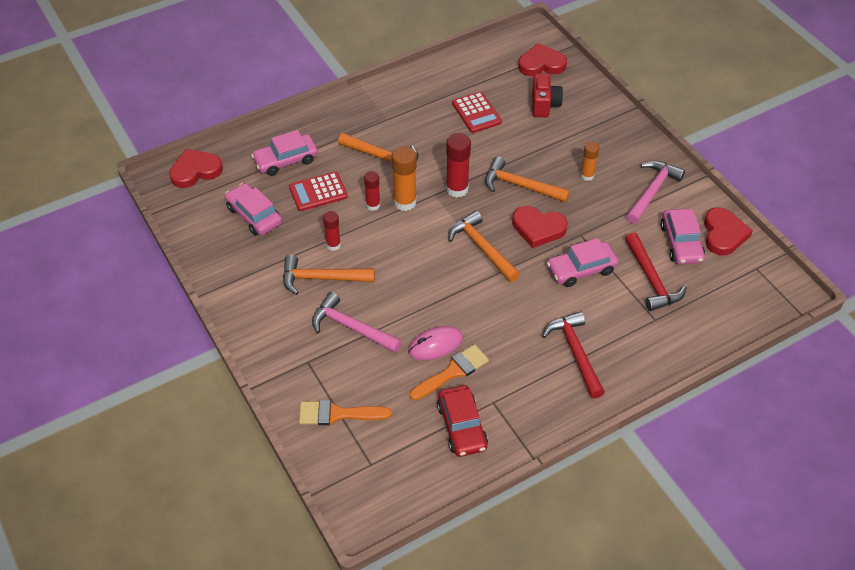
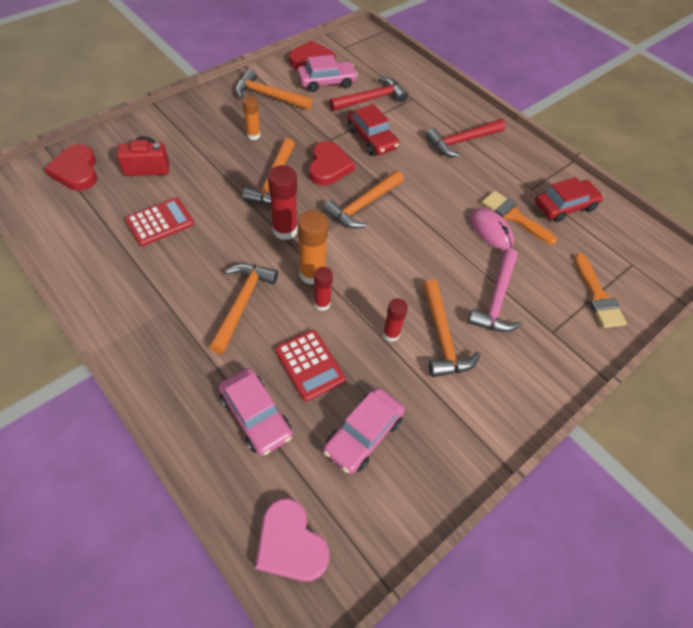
camera: 105 degrees left, 5 degrees up
(195, 171) = (290, 543): red heart -> pink heart
(581, 269) = (371, 138): pink car -> red car
(652, 191) = (269, 96): pink hammer -> orange hammer

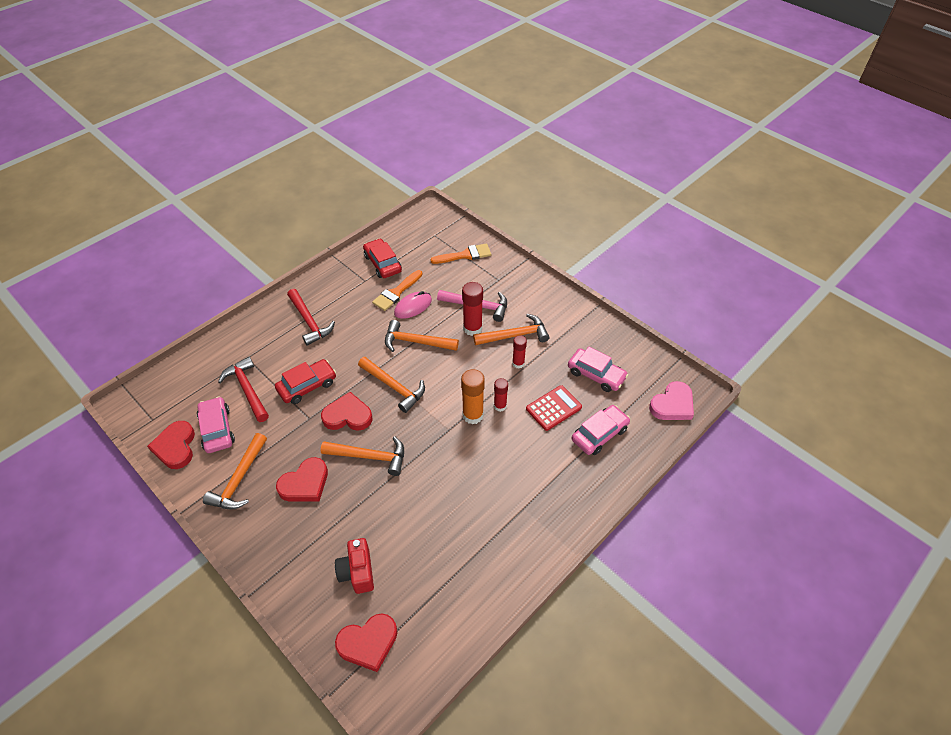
camera: 90 degrees left, 5 degrees down
(160, 222) = (431, 540): red calculator -> none
(242, 303) = (510, 458): orange hammer -> orange hammer (416, 342)
(253, 135) = (305, 483): orange glue stick -> red heart
(285, 230) = (429, 439): red glue stick -> red glue stick (472, 328)

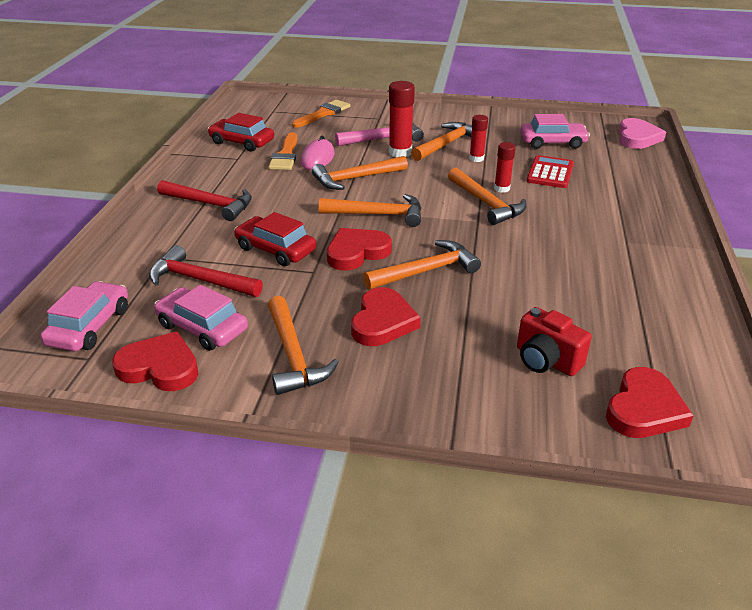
camera: 35 degrees left, 15 degrees down
(175, 447) = (160, 367): red heart -> red heart turned 150 degrees clockwise
(307, 386) = (275, 249): red car -> red car turned 75 degrees counterclockwise
(473, 415) = (486, 203): orange glue stick -> orange hammer
(599, 434) = (611, 173): pink car -> pink car (89, 326)

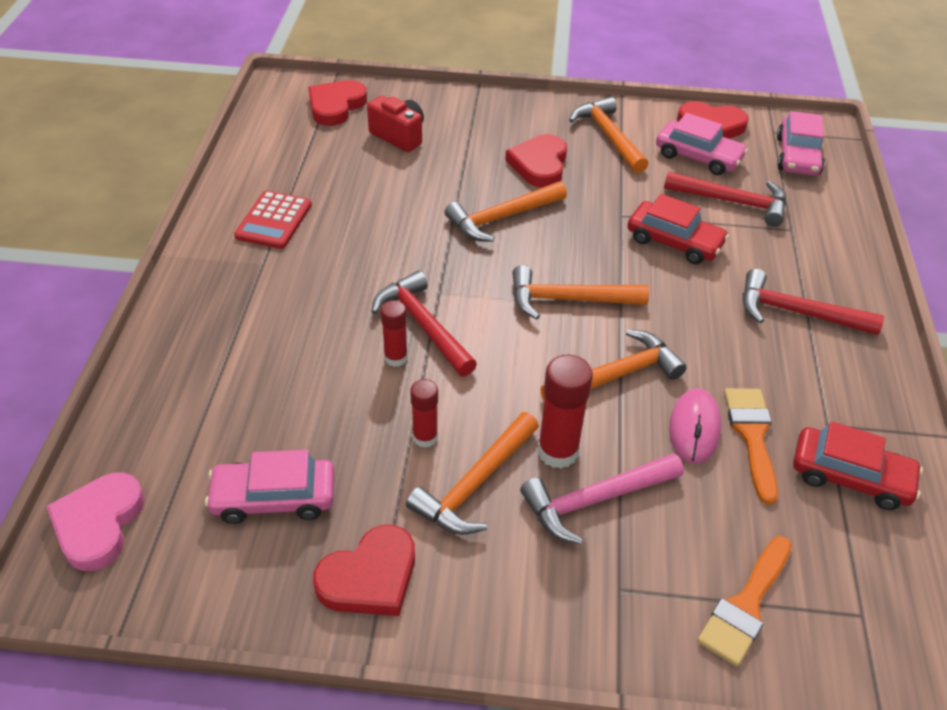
camera: 175 degrees right, 10 degrees up
(357, 252) = (581, 240): red heart -> red heart (370, 577)
(486, 203) = (423, 325): orange hammer -> red hammer
(550, 173) = (310, 400): red calculator -> red calculator (274, 221)

